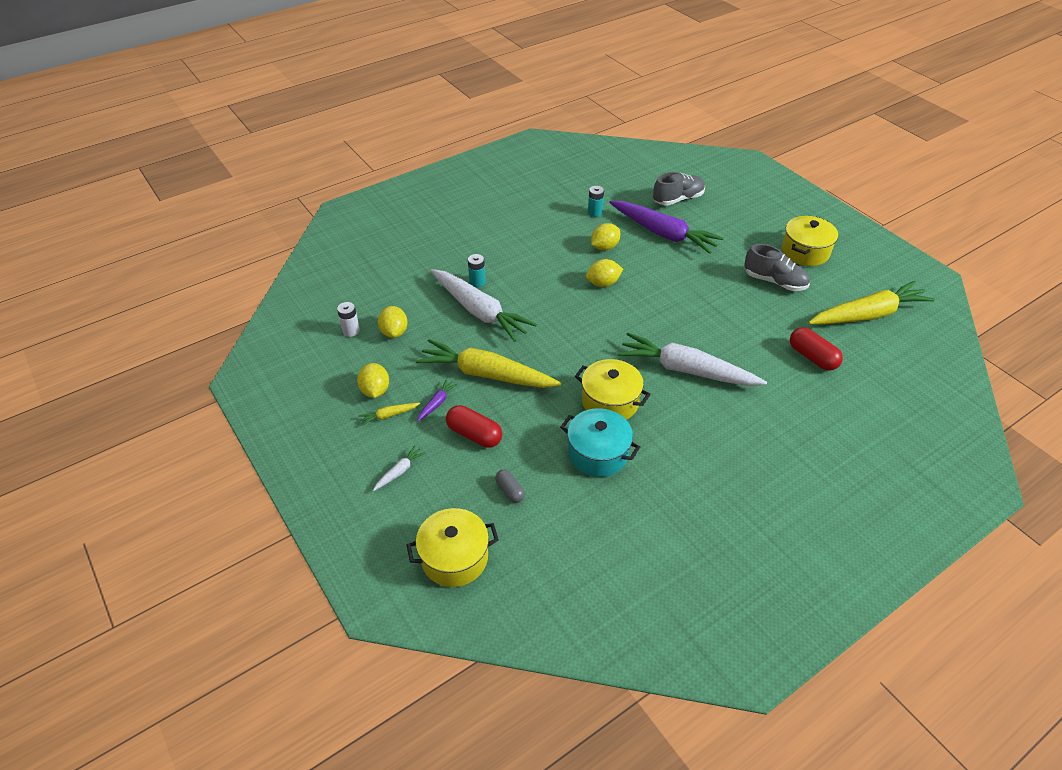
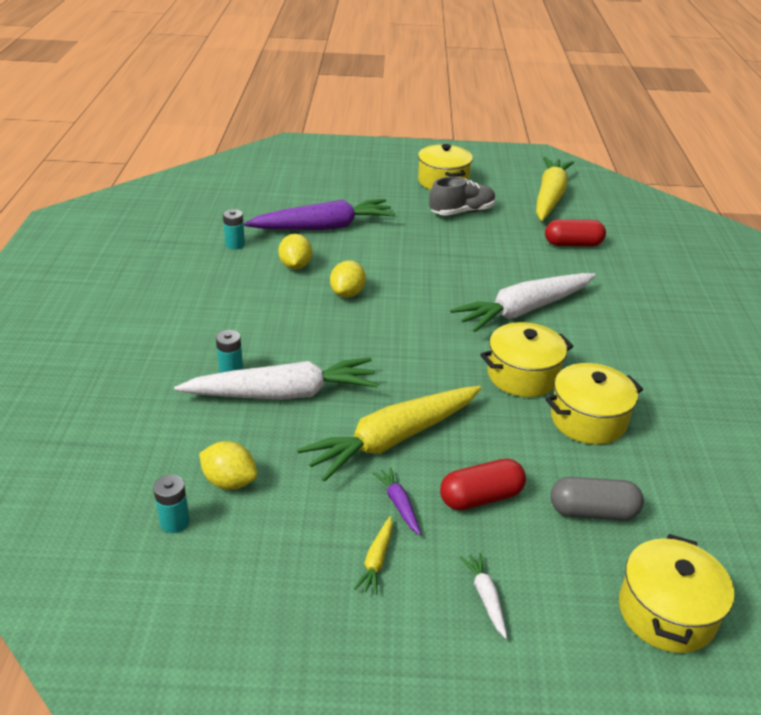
camera: 55 degrees left, 10 degrees down
(351, 331) = (175, 522): white battery -> turquoise battery
(375, 391) = (317, 552): yellow lemon -> none
(510, 491) = (593, 511): grey capsule -> grey capsule, size x1.66
(598, 453) = (588, 419): turquoise pot -> yellow pot
(678, 199) = (287, 196): grey shoe -> none

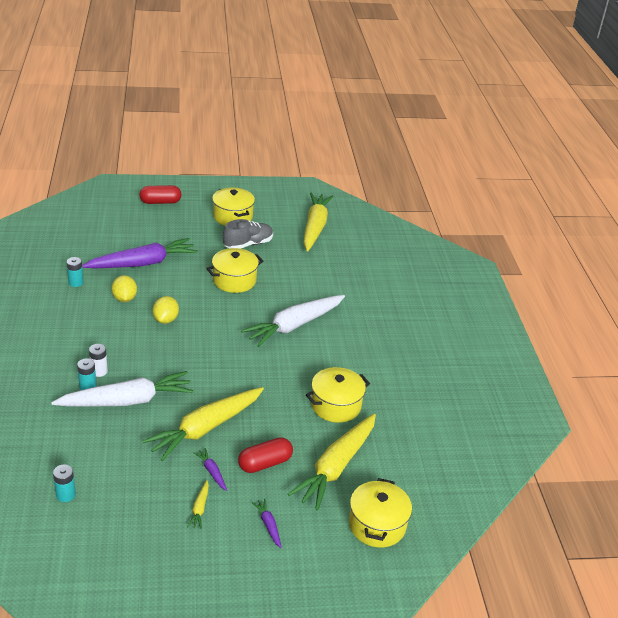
camera: 10 degrees left, 0 degrees up
(229, 481) = (98, 465): yellow lemon -> none
(249, 352) = (99, 371): none -> white battery
(485, 597) = (268, 525): white carrot -> purple carrot
(522, 375) = (292, 376): yellow pot -> yellow pot (234, 280)
(573, 244) = (331, 268): red capsule -> red capsule (160, 202)
(593, 511) = (336, 467): grey capsule -> yellow carrot

